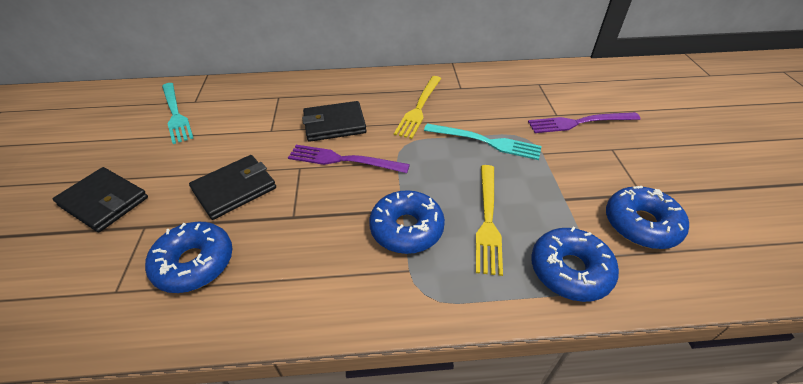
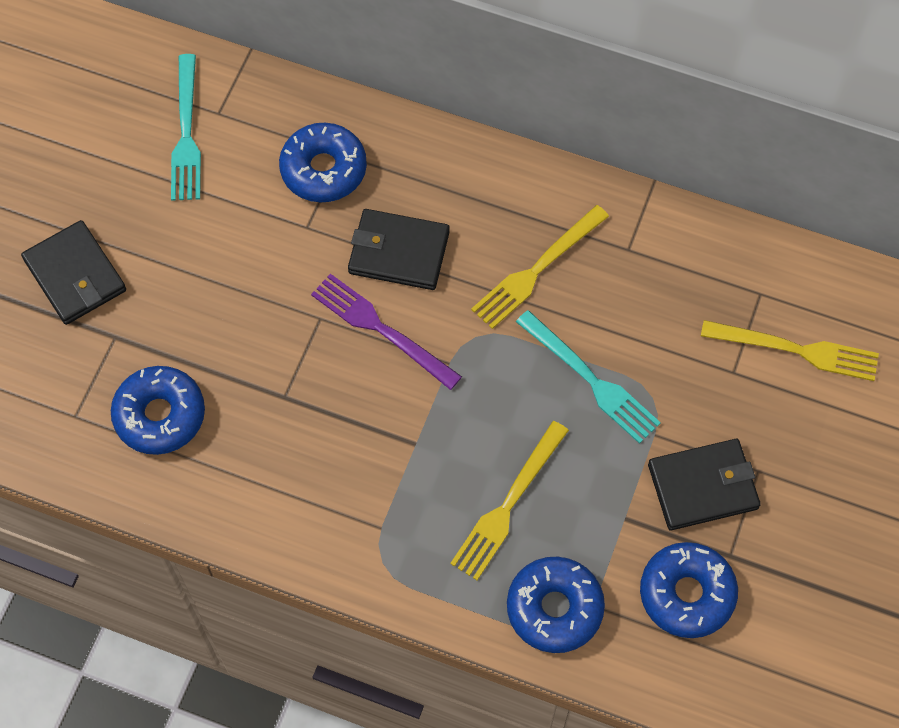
camera: 25 degrees right, 20 degrees up
(235, 189) = (230, 321): black wallet -> black wallet (703, 486)
(406, 229) = (406, 473): blue donut -> blue donut (323, 169)
(577, 97) = (796, 350): none -> yellow fork
(579, 122) = (753, 403): purple fork -> none

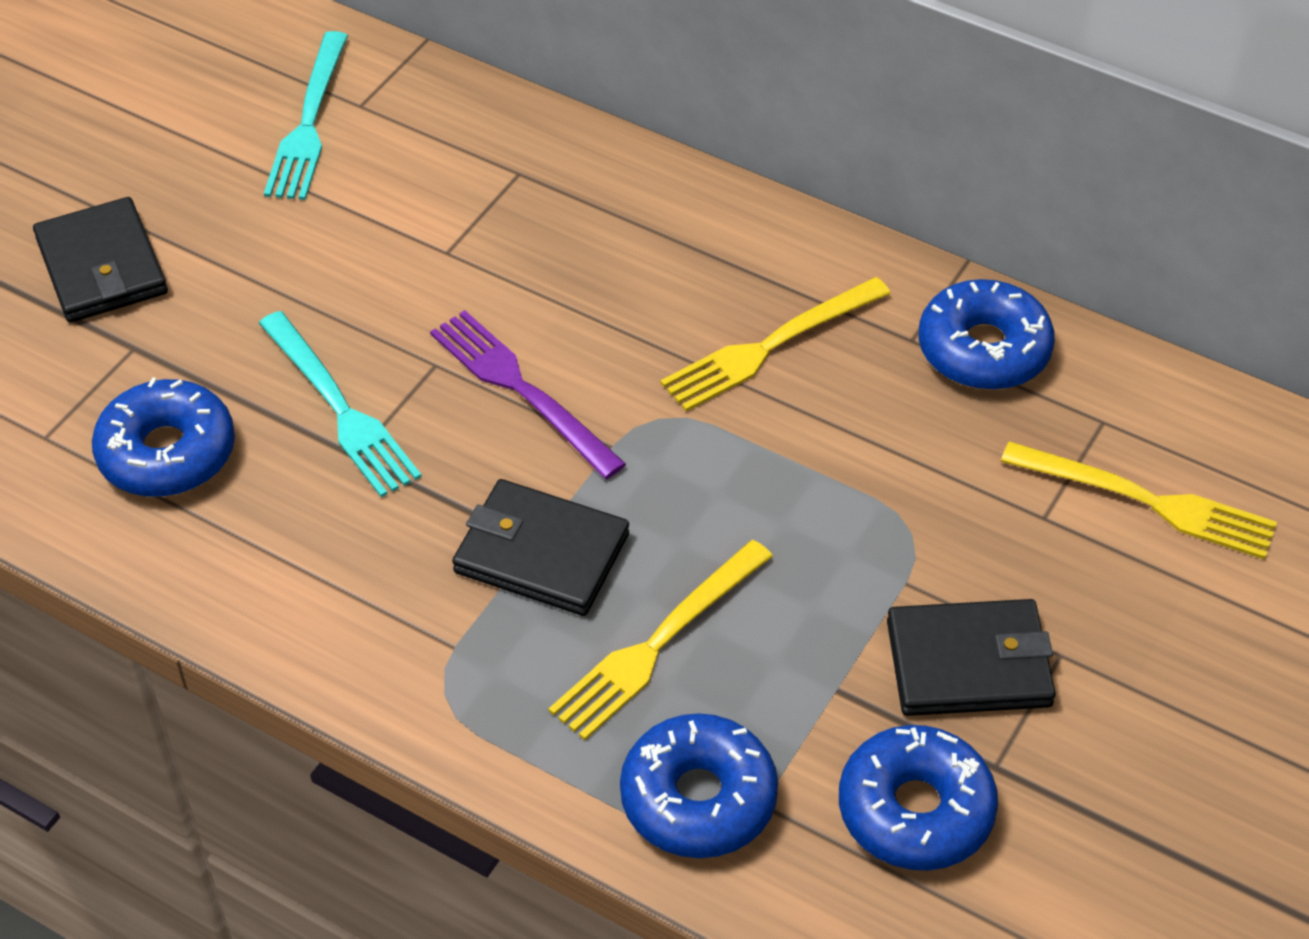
camera: 10 degrees right, 15 degrees down
(323, 169) = (489, 187): blue donut -> blue donut (983, 349)
(398, 252) = (571, 299): black wallet -> black wallet (541, 553)
(590, 380) = (821, 496): turquoise fork -> turquoise fork (340, 409)

